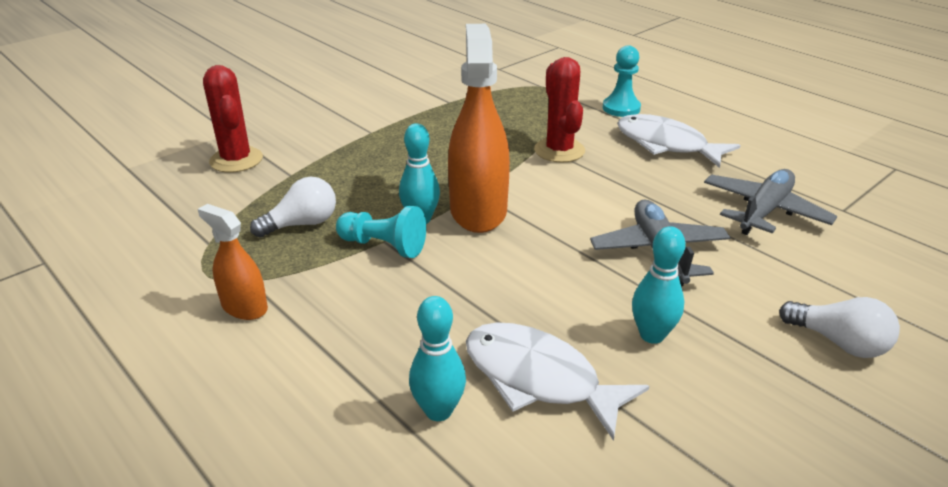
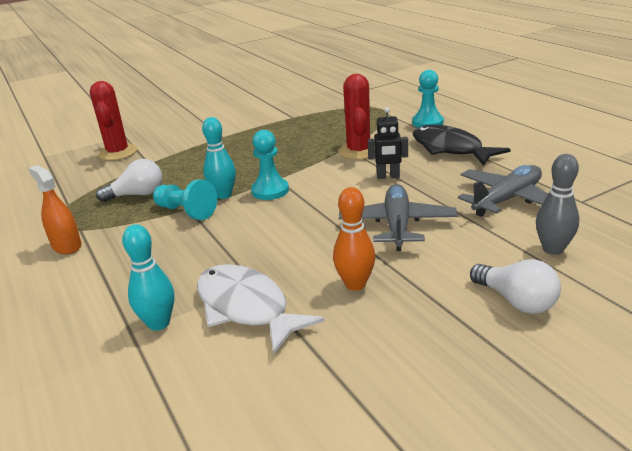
camera: 15 degrees right, 5 degrees down
(478, 210) = (270, 191): orange spray bottle -> turquoise pawn
(613, 185) = (388, 176): none -> black robot
(652, 335) = (355, 284): turquoise bowling pin -> orange bowling pin
(666, 145) = (450, 149): white fish -> black fish
(844, 273) = (553, 249): none -> grey bowling pin

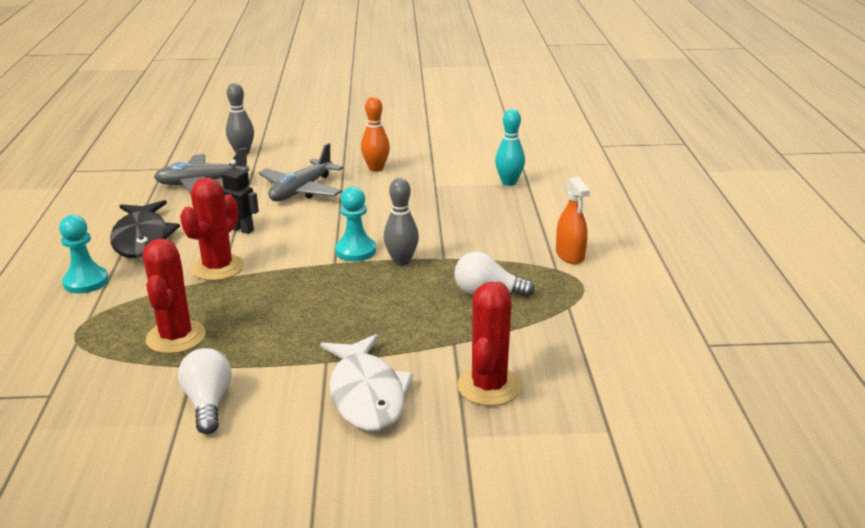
camera: 155 degrees left, 0 degrees up
(186, 211) = (448, 255): turquoise pawn -> none
(223, 195) = (401, 261): turquoise bowling pin -> grey bowling pin
(246, 308) = (451, 175): white fish -> white fish (366, 394)
(322, 121) = (176, 337): none -> red cactus
(516, 301) = (307, 140): white light bulb -> white light bulb (208, 403)

